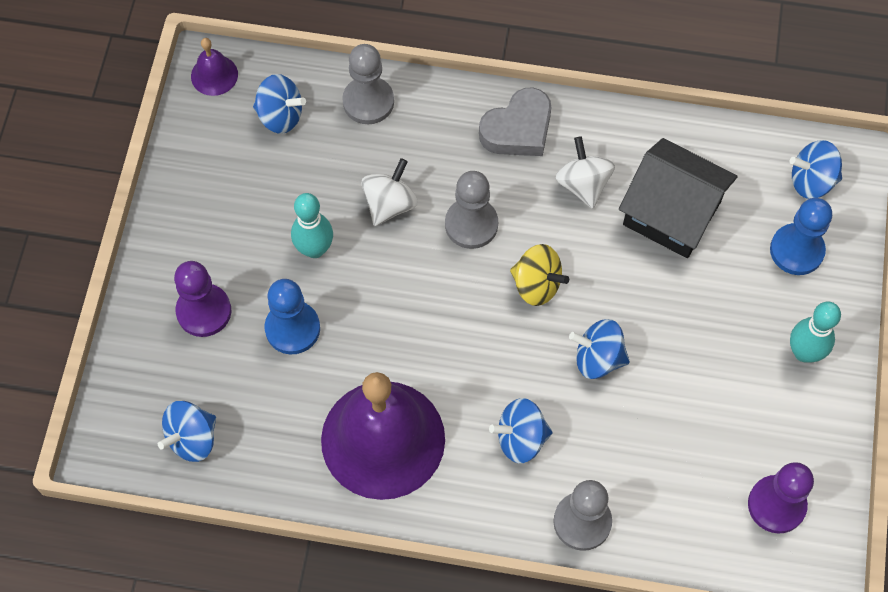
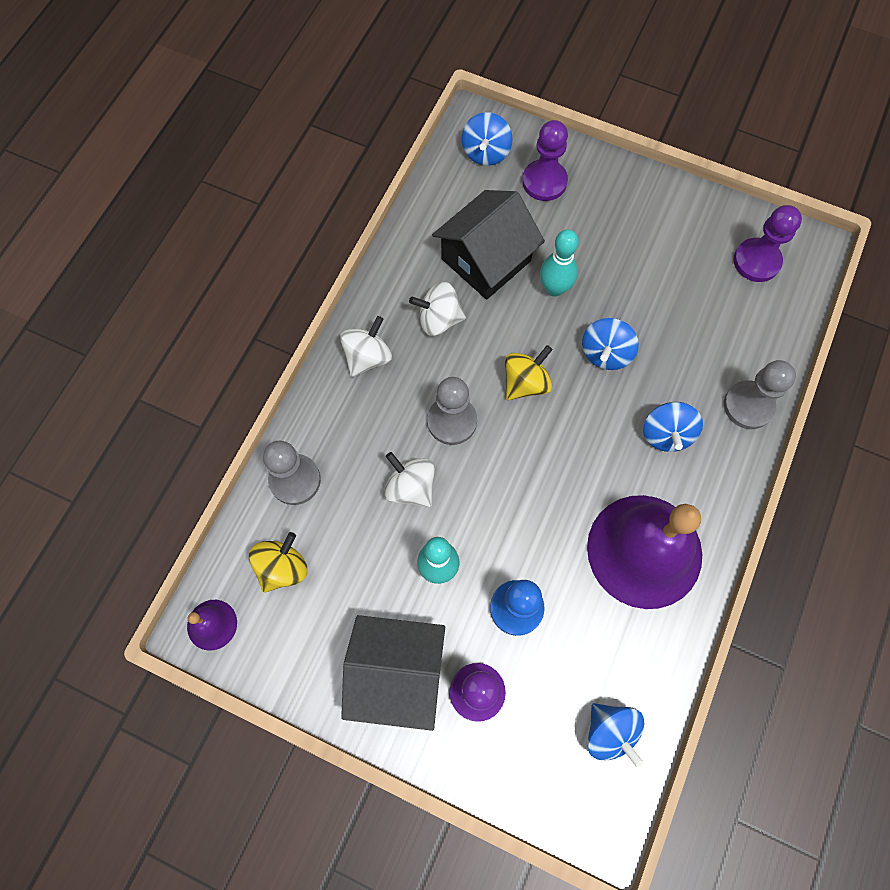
camera: 75 degrees left, 5 degrees up
(205, 238) = (397, 673): none -> black house
(280, 116) = (282, 567): blue spinning top -> yellow spinning top
(518, 129) = (367, 357): grey heart -> white spinning top
(796, 250) = (544, 182): blue pawn -> purple pawn
(804, 352) = (633, 204): turquoise bowling pin -> turquoise bowling pin (554, 288)

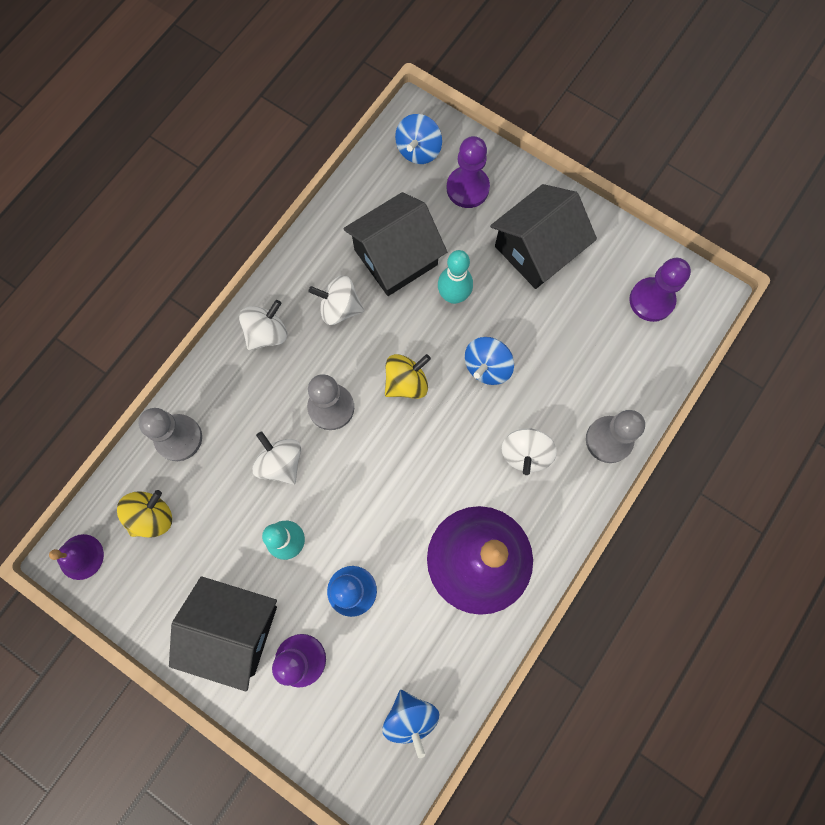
camera: 10 degrees right, 5 degrees up
(628, 230) = (536, 250): none -> black house
(666, 434) = (525, 454): blue spinning top -> white spinning top

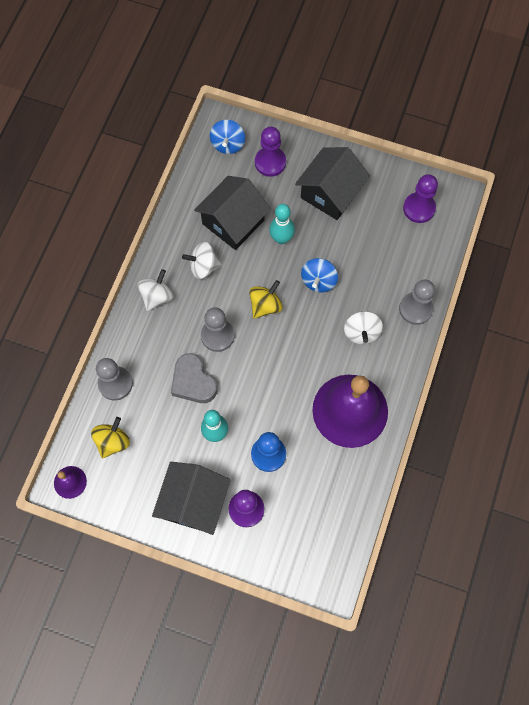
camera: 15 degrees left, 5 degrees down
(234, 630) = (194, 502): black house -> black house turned 75 degrees counterclockwise
(281, 463) = (193, 382): white spinning top -> grey heart
(410, 717) = (332, 526): blue spinning top -> none

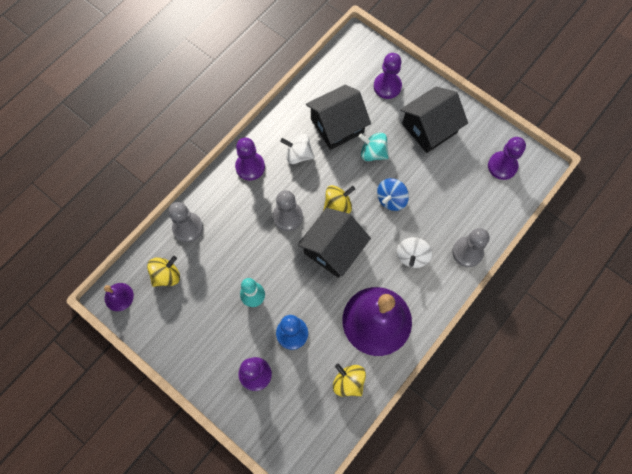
camera: 20 degrees right, 0 degrees up
(157, 296) = (250, 167): white spinning top -> purple pawn
(193, 382) = (252, 248): grey heart -> none
(194, 502) = (213, 351): black house -> black house (333, 249)
(228, 144) = (357, 60): blue spinning top -> none
(281, 238) = (373, 153): turquoise bowling pin -> turquoise spinning top
(344, 482) = (348, 382): none -> yellow spinning top

